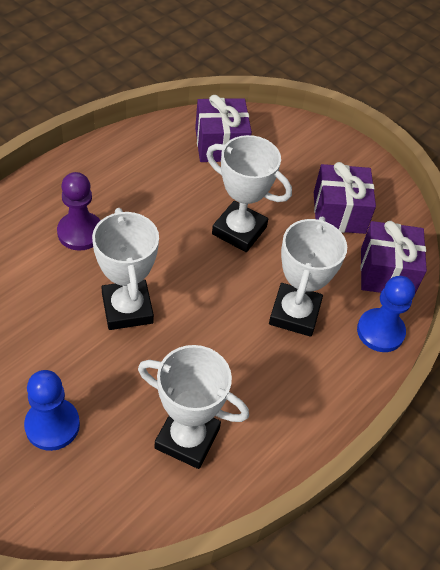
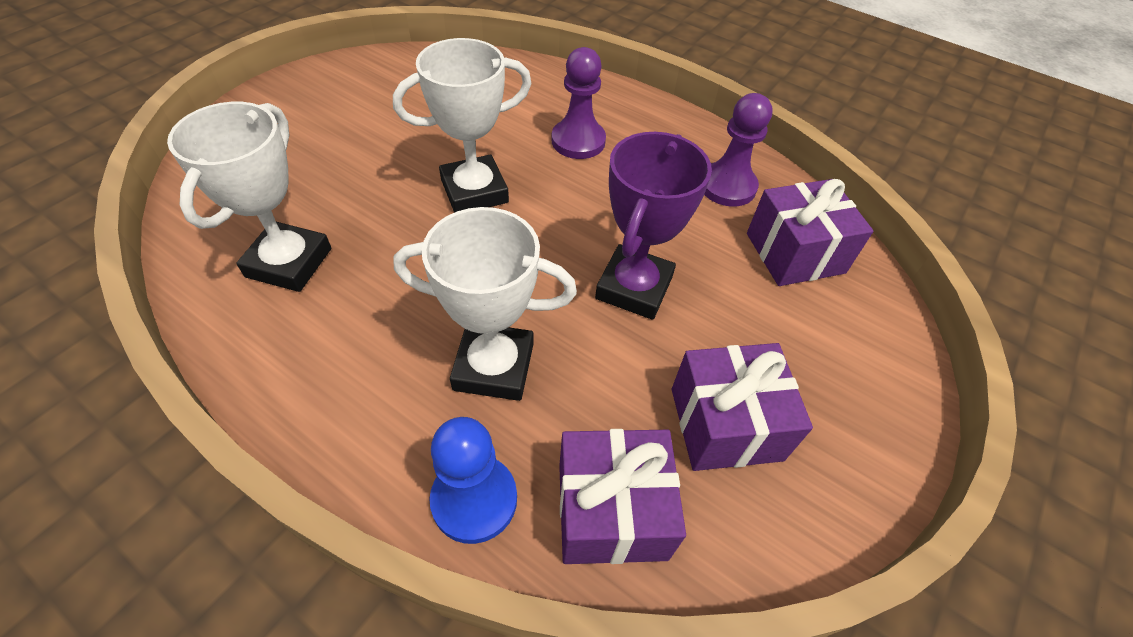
camera: 85 degrees right, 0 degrees up
(52, 425) = (317, 155): blue pawn -> none
(152, 158) = (727, 186): none -> purple pawn
(239, 230) = (634, 288): white trophy -> purple trophy

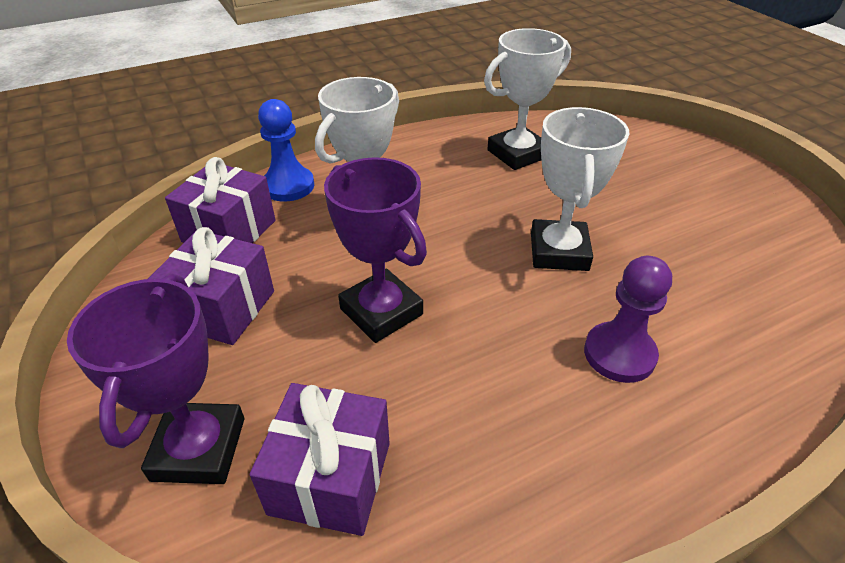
camera: 120 degrees right, 10 degrees down
(289, 262) = (517, 154): white trophy -> white trophy turned 75 degrees counterclockwise
(727, 186) = (476, 472): purple pawn -> none
(849, 340) = (198, 449): none -> purple trophy

